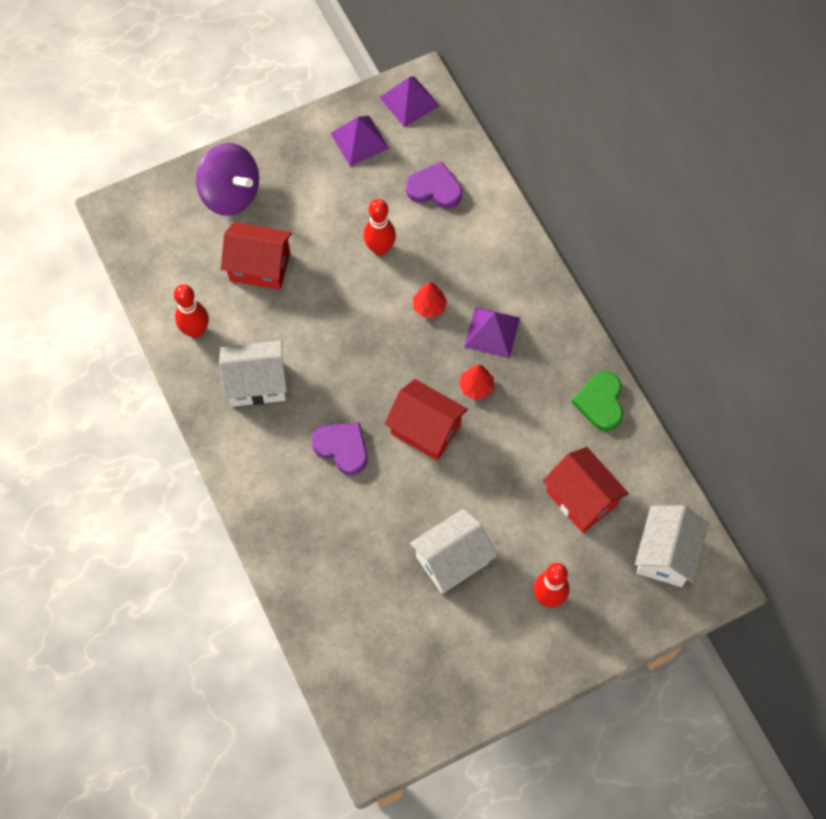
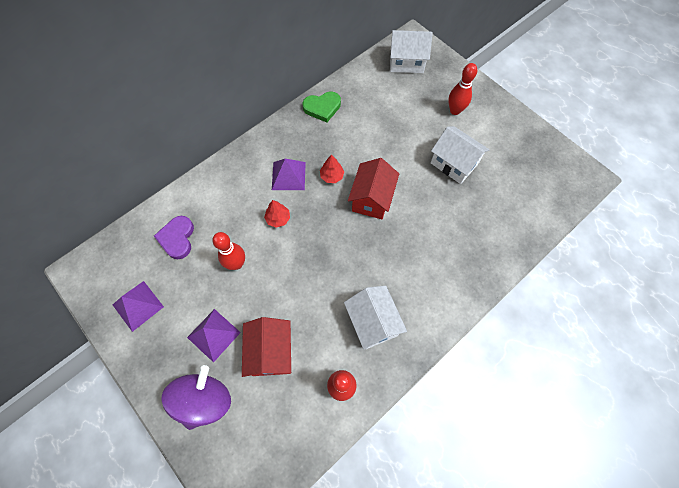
camera: 105 degrees left, 0 degrees up
(342, 448) = (403, 247): purple heart -> none
(409, 101) = (96, 277): purple pyramid -> purple pyramid (213, 335)
(581, 498) = (388, 106): red house -> none

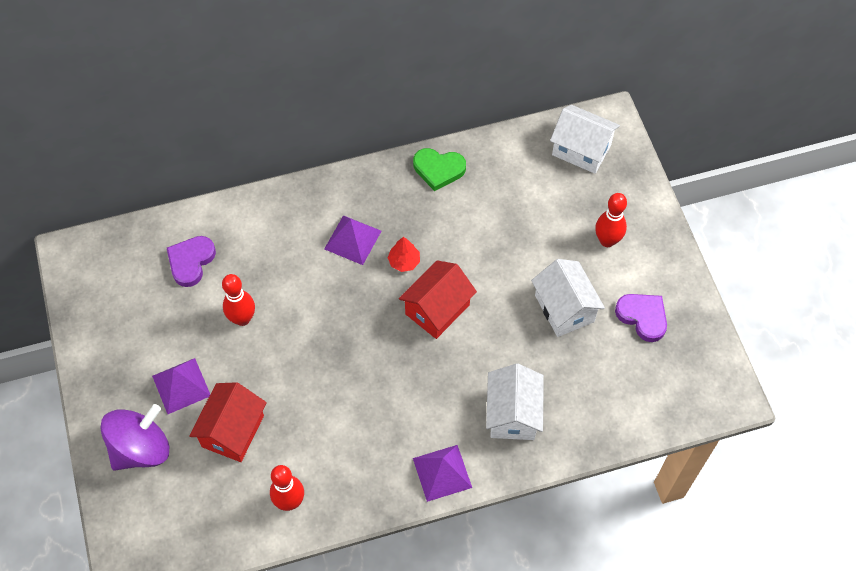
camera: 25 degrees right, 5 degrees down
(138, 305) = (116, 319): purple pyramid -> purple pyramid (442, 473)
(278, 218) = (314, 286): red tree -> none
(372, 322) = (360, 450): white house -> white house (512, 414)
(505, 149) = (642, 317): none -> purple heart

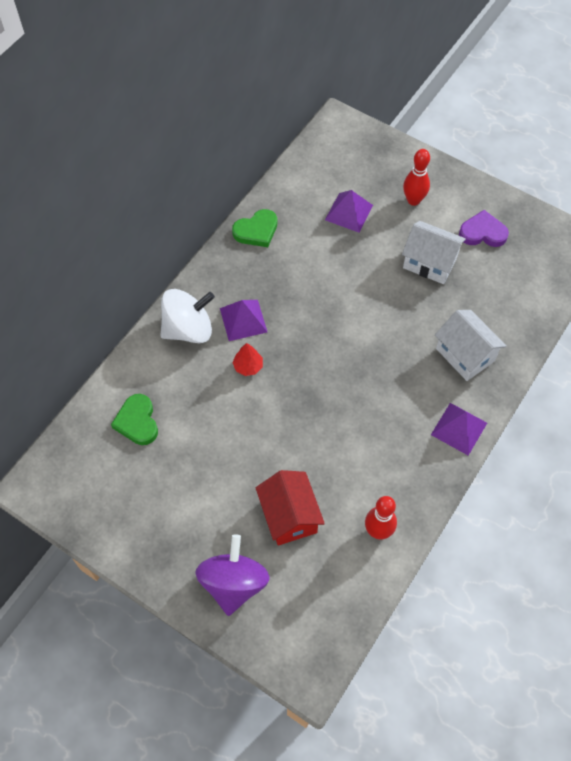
camera: 40 degrees left, 0 degrees up
(181, 386) = (219, 515): purple pyramid -> purple pyramid (349, 212)
(191, 261) = (137, 422): purple heart -> green heart
(242, 319) = (217, 433): red bowling pin -> none
(301, 215) = (188, 329): none -> white spinning top
(404, 261) = (294, 309): red tree -> red tree (248, 366)
(437, 309) = (348, 324): red house -> none
(581, 150) = (339, 154): white house -> none

